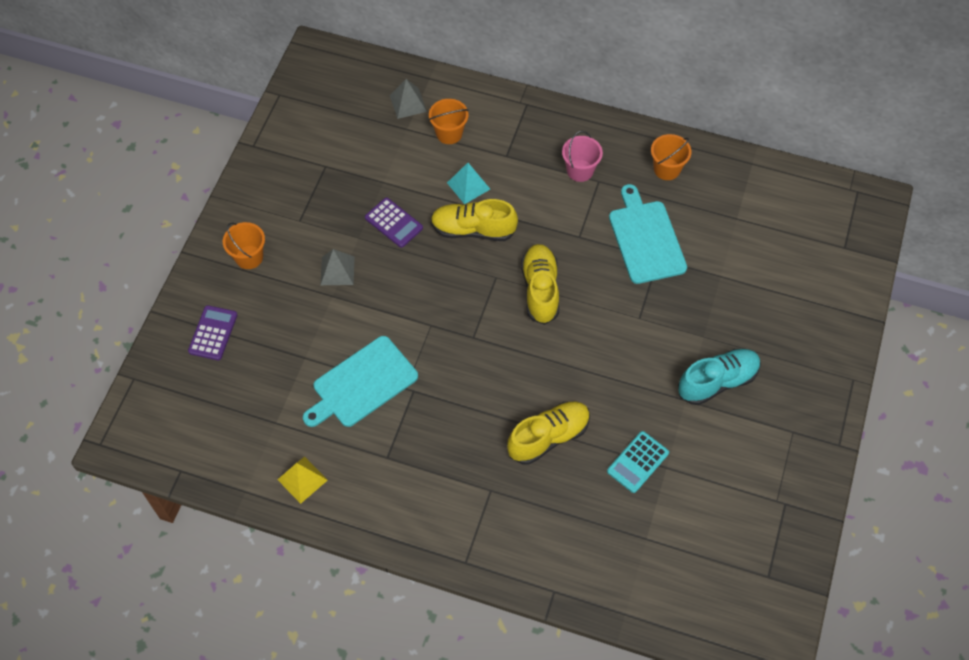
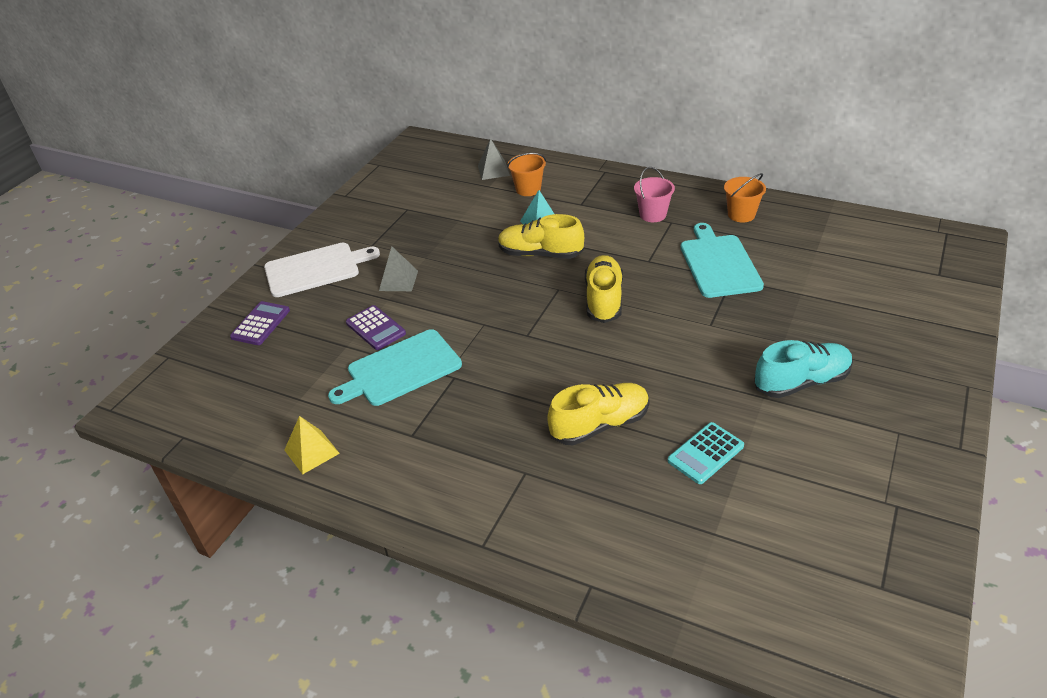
camera: 10 degrees right, 20 degrees down
(249, 257) = (316, 269): orange bucket -> white cutting board
(393, 223) = (462, 248): purple calculator -> purple calculator (375, 328)

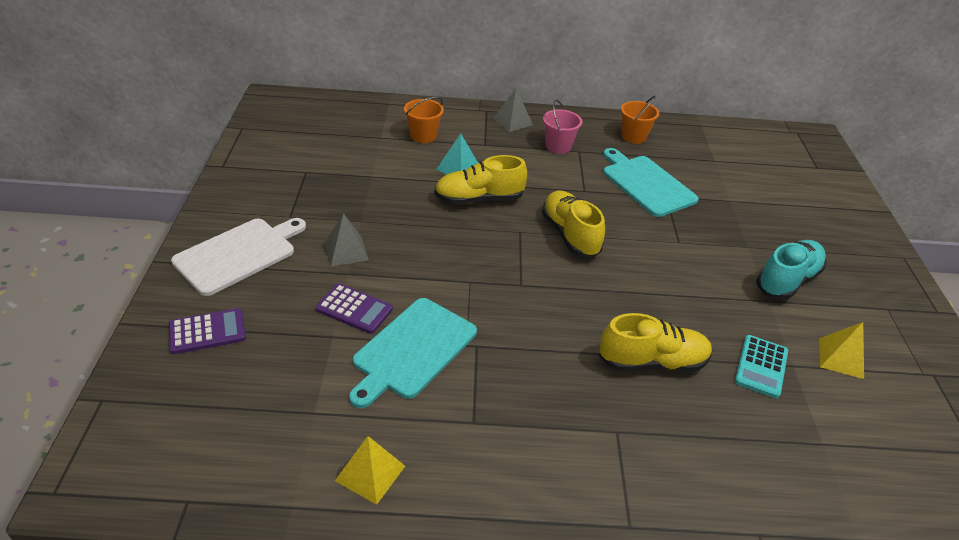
camera: 30 degrees left, 0 degrees up
(261, 324) = (207, 332): purple calculator -> purple calculator turned 75 degrees clockwise
(493, 170) = (375, 121): grey pyramid -> grey pyramid (512, 121)
(600, 425) = (652, 362): yellow shoe -> yellow shoe turned 45 degrees clockwise
(800, 466) = (841, 358): none -> yellow pyramid

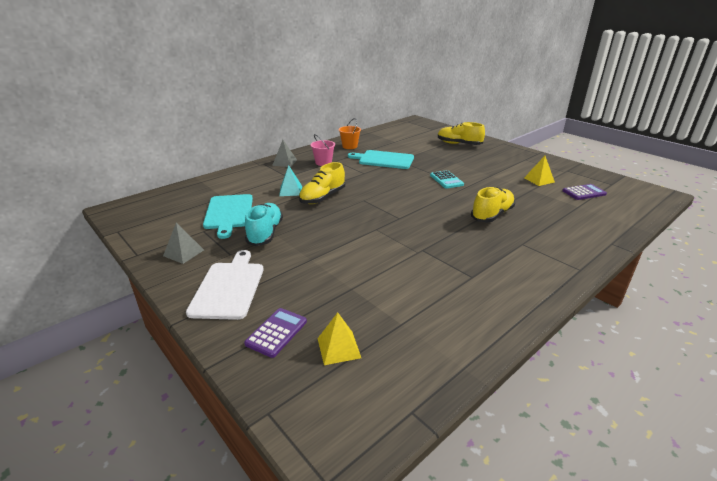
camera: 40 degrees left, 10 degrees down
(346, 251) = (292, 251): grey pyramid -> grey pyramid (183, 253)
(354, 309) = (342, 271): purple calculator -> purple calculator (584, 192)
(370, 473) = (469, 326): yellow pyramid -> yellow pyramid (339, 348)
(412, 350) = (399, 269): turquoise cutting board -> turquoise cutting board (229, 213)
(423, 136) = (247, 186): orange bucket -> none
(570, 235) = (386, 190): yellow shoe -> yellow shoe (459, 144)
(761, 366) = (524, 195): turquoise calculator -> turquoise calculator (446, 180)
(787, 280) = (485, 166): turquoise shoe -> turquoise shoe (265, 233)

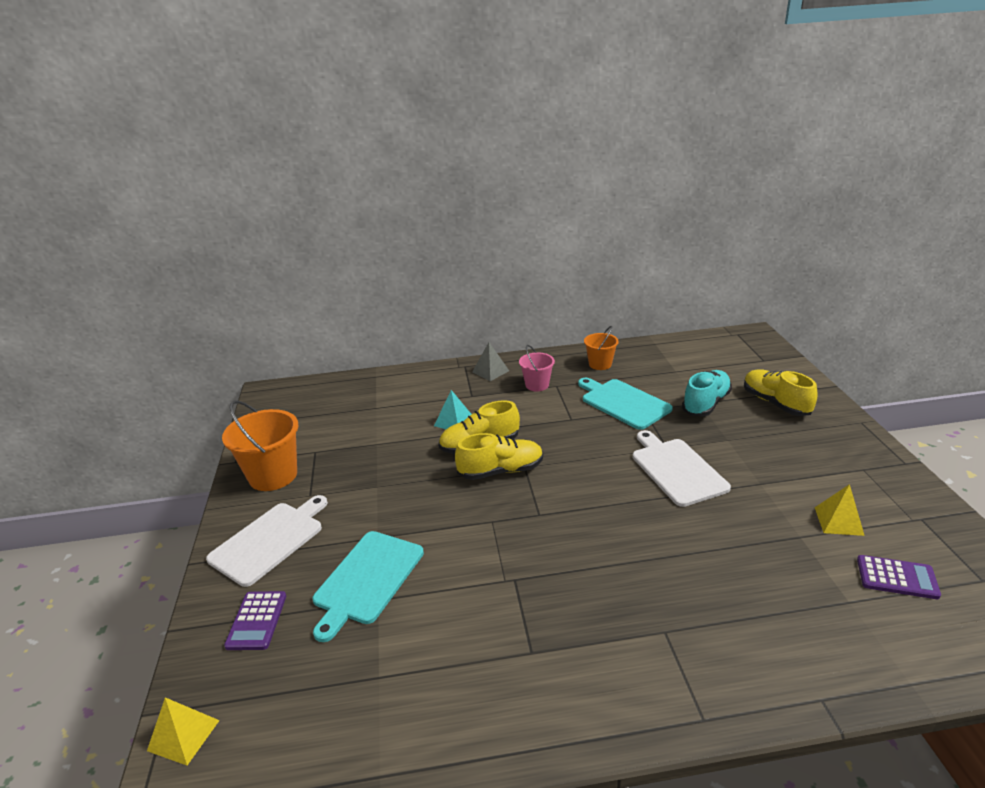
camera: 35 degrees right, 0 degrees up
(183, 253) = (273, 475): grey pyramid -> orange bucket
(229, 213) = (360, 434): turquoise cutting board -> turquoise cutting board (367, 579)
(265, 233) = (368, 479): turquoise shoe -> turquoise shoe (705, 403)
(276, 332) = (256, 621): purple calculator -> purple calculator turned 120 degrees clockwise
(339, 348) = (290, 672): yellow pyramid -> yellow pyramid (183, 735)
(446, 180) = (676, 469): turquoise calculator -> white cutting board
(492, 215) = (676, 560): yellow shoe -> yellow shoe (501, 471)

